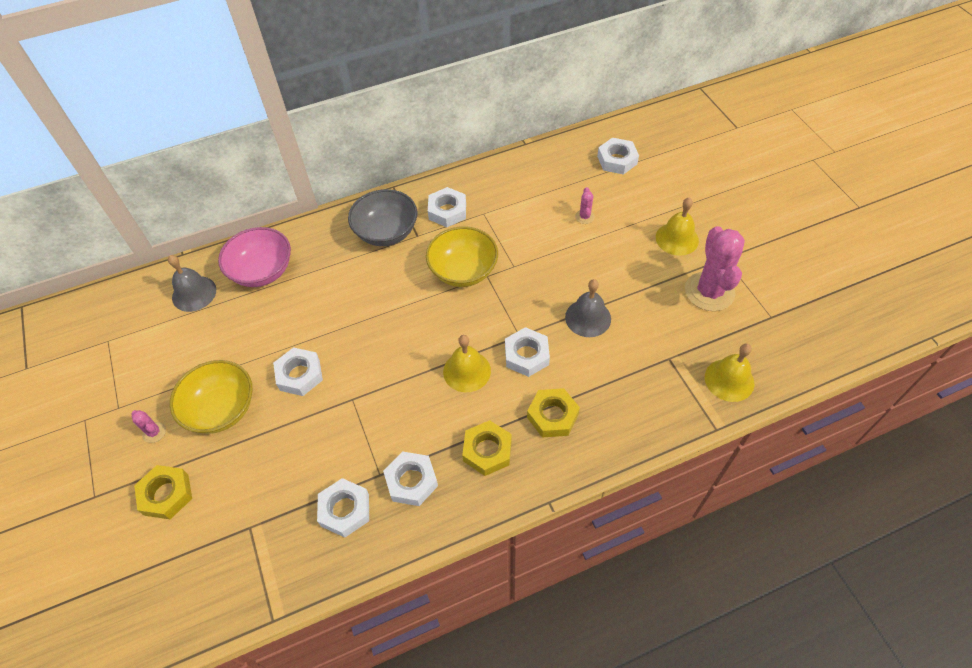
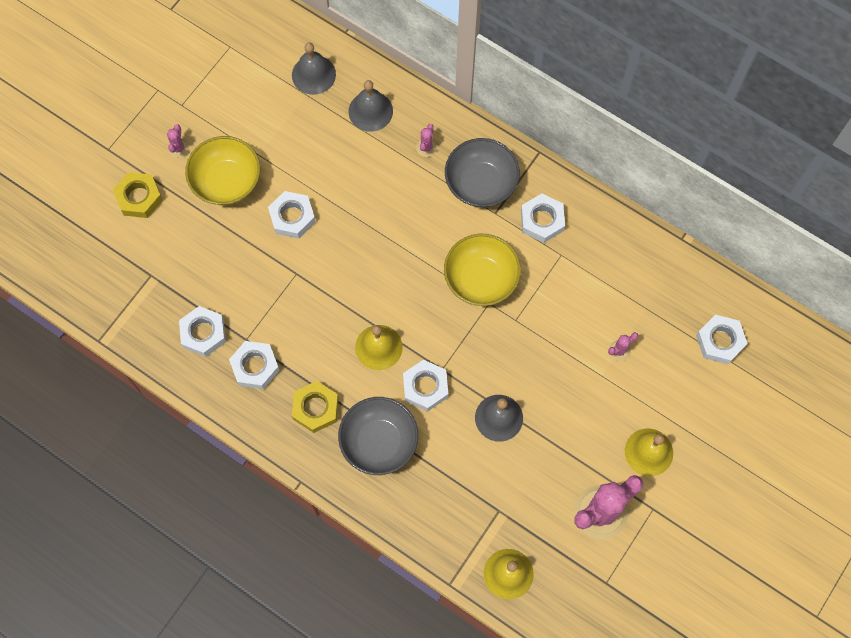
camera: 55 degrees right, 15 degrees up
(262, 271) = (370, 111): pink bowl -> grey bell
(326, 251) = (426, 147): none -> pink cactus
(552, 416) = (379, 442): yellow nut -> grey bowl

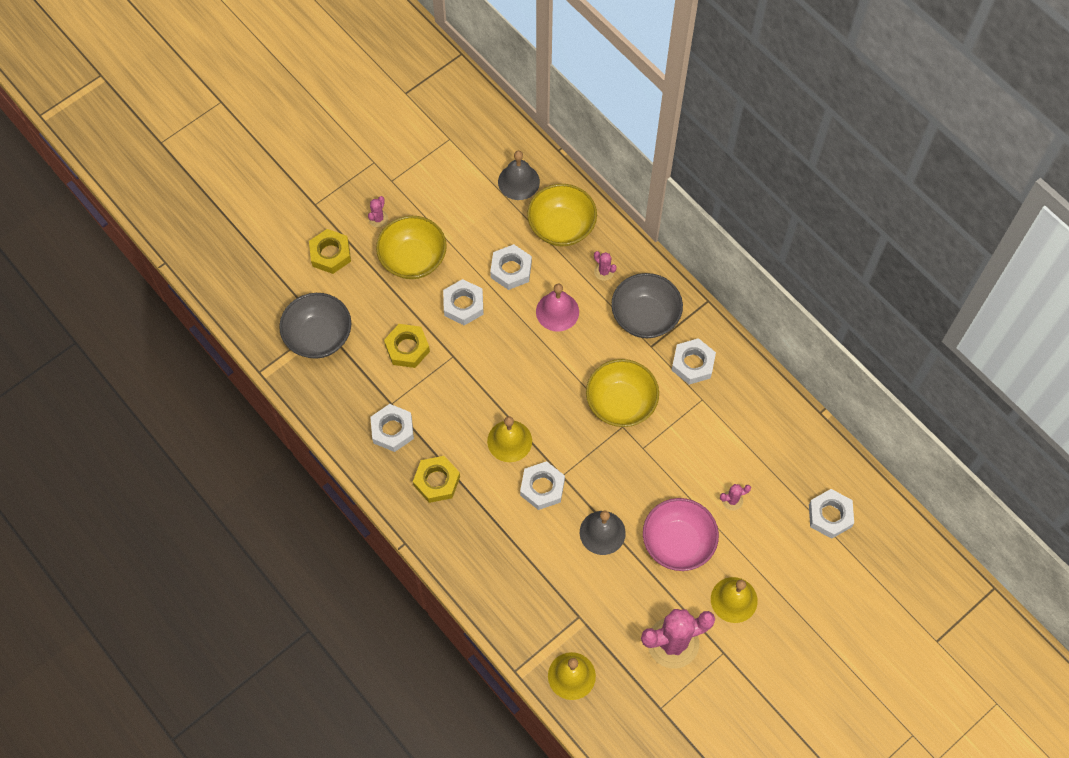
camera: 15 degrees right, 5 degrees down
(203, 333) = (354, 389): white nut -> white nut (511, 270)
(246, 277) = (407, 348): none -> yellow nut
(370, 111) = (561, 226): grey bell -> yellow bowl
(379, 442) = (486, 526): grey bowl -> grey bowl (318, 336)
(390, 200) = (557, 311): none -> pink bell
(426, 147) = (604, 271): pink cactus -> pink cactus turned 75 degrees counterclockwise
(577, 408) = (678, 542): none -> pink bowl

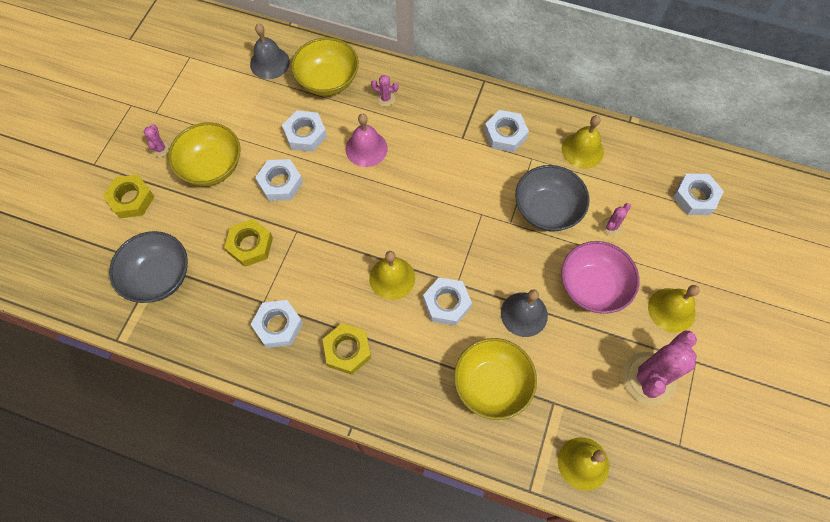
camera: 30 degrees left, 0 degrees up
(621, 403) = (467, 195): yellow bowl -> yellow bowl (492, 384)
(645, 316) = (442, 117): grey bowl -> grey bowl (547, 210)
(755, 416) = (582, 150): none -> yellow bell

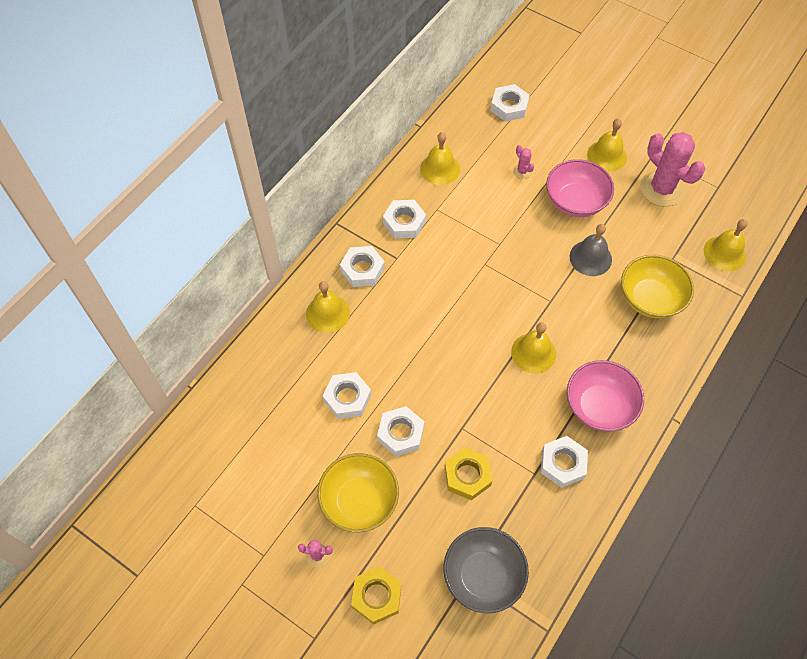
camera: 75 degrees left, 5 degrees down
(270, 63) = (238, 417): grey bell -> none
(328, 80) = (285, 362): yellow bowl -> none
(347, 350) = (599, 406): yellow nut -> pink bowl
(366, 148) = (383, 344): pink bell -> none
(385, 98) = (327, 313): pink cactus -> yellow bell
(446, 303) = (568, 314): white nut -> white nut (362, 269)
(547, 210) = (493, 213): grey bowl -> none

